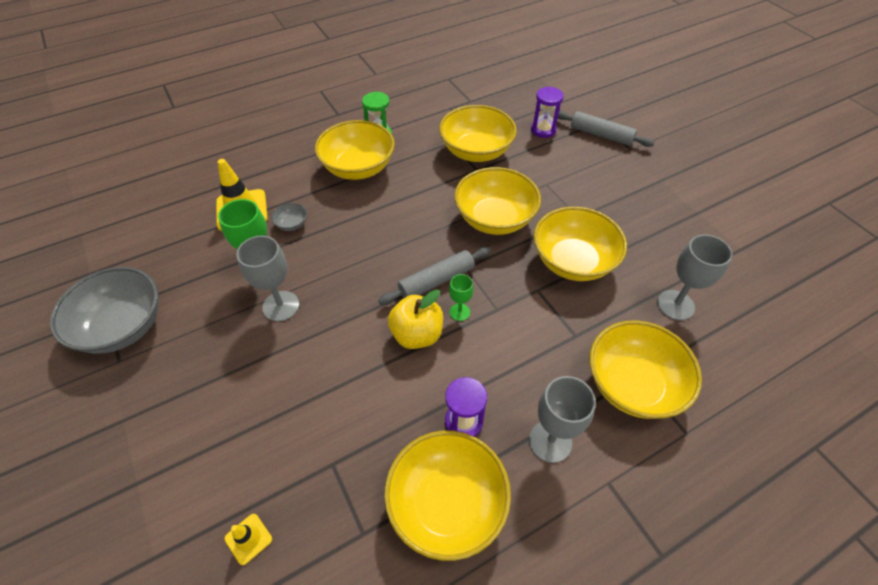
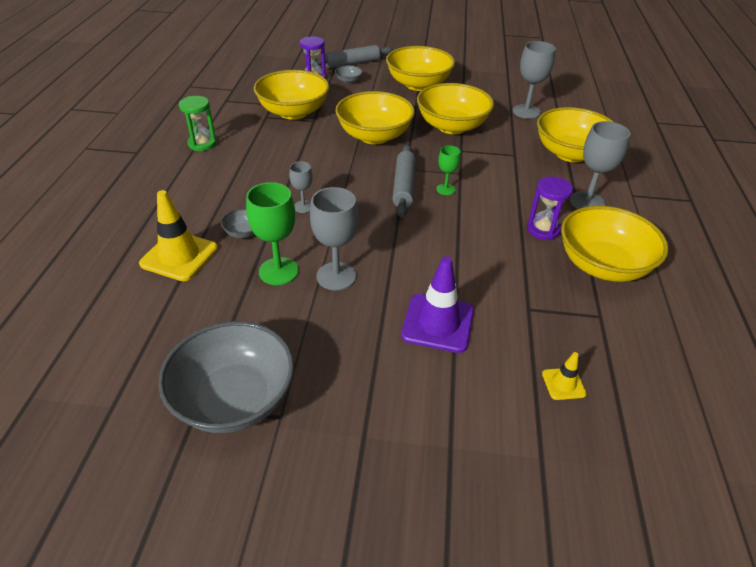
camera: 55 degrees left, 10 degrees down
(268, 403) = (438, 323): none -> purple traffic cone
(350, 236) = (303, 207): none -> grey goblet
(358, 168) = (226, 170): yellow bowl -> yellow bowl (418, 84)
(416, 334) = (446, 217): yellow apple -> none
(566, 151) = (348, 81): none -> grey bowl

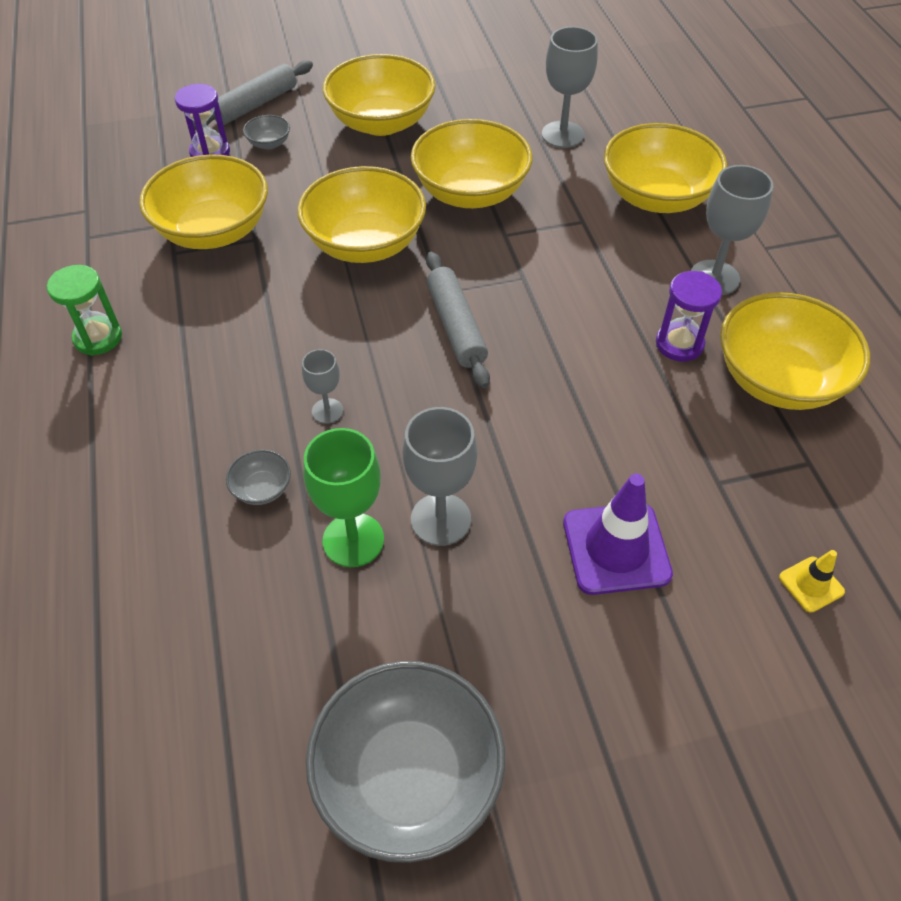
camera: 20 degrees left, 10 degrees up
(179, 256) = (186, 565): yellow traffic cone -> none
(445, 189) = (517, 314): green goblet -> none

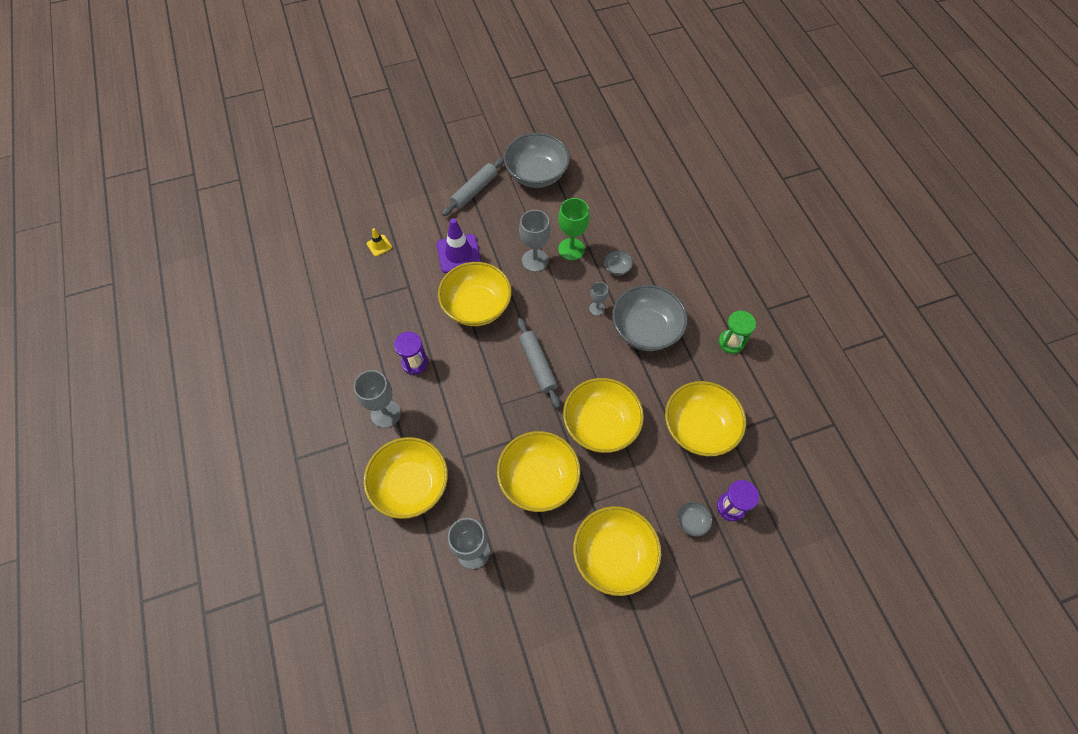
camera: 175 degrees right, 10 degrees up
(245, 368) = (645, 330): none -> grey bowl
(256, 105) = (718, 571): grey rolling pin -> grey rolling pin (474, 191)
(778, 379) = (366, 344): yellow bowl -> yellow bowl (476, 306)

